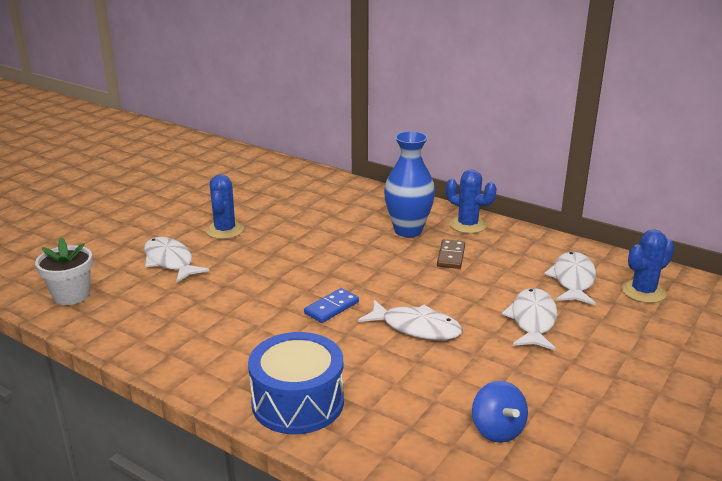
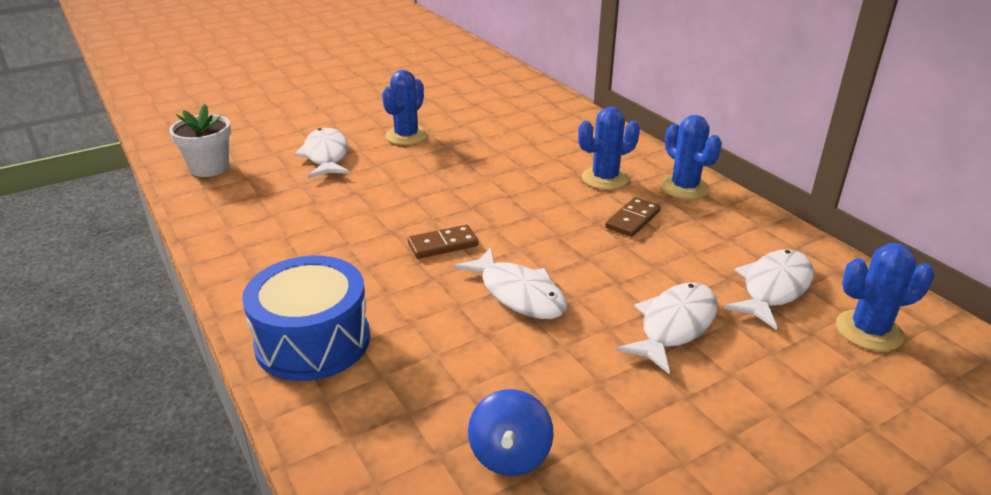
camera: 25 degrees right, 5 degrees up
(331, 307) = (443, 244): blue domino -> brown domino
(408, 230) = (605, 178): blue vase -> blue cactus

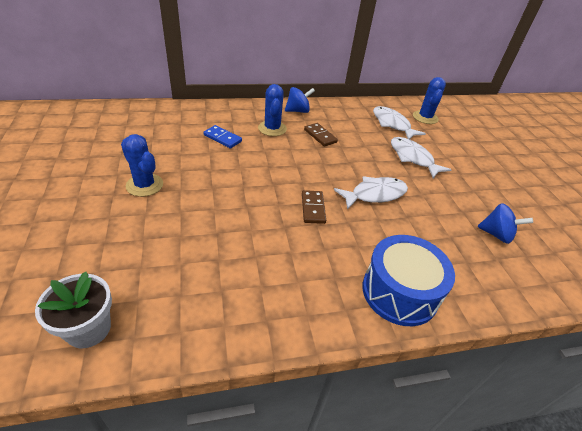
camera: 75 degrees left, 10 degrees up
(326, 156) = (139, 237): white fish -> none
(539, 152) = (222, 138): none -> blue domino
(684, 188) = (298, 111): blue cactus -> blue spinning top

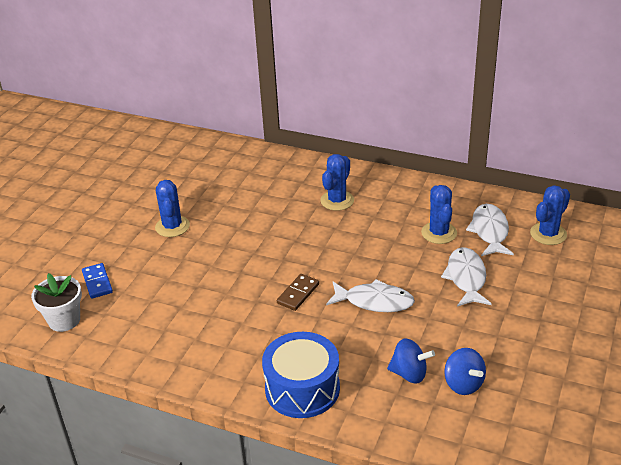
camera: 40 degrees right, 5 degrees down
(222, 138) = (276, 198): blue domino -> blue domino (97, 282)
(298, 111) = (387, 186): blue spinning top -> blue spinning top (409, 374)
(320, 136) = (382, 223): brown domino -> none
(364, 133) = (439, 233): none -> blue cactus

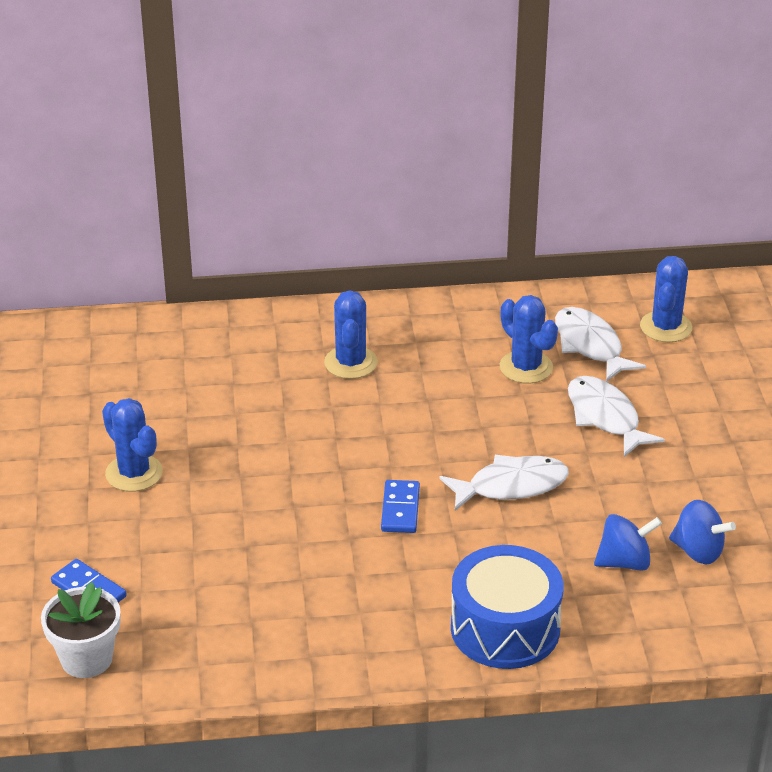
camera: 30 degrees left, 0 degrees up
(298, 294) = (400, 509): brown domino -> blue domino

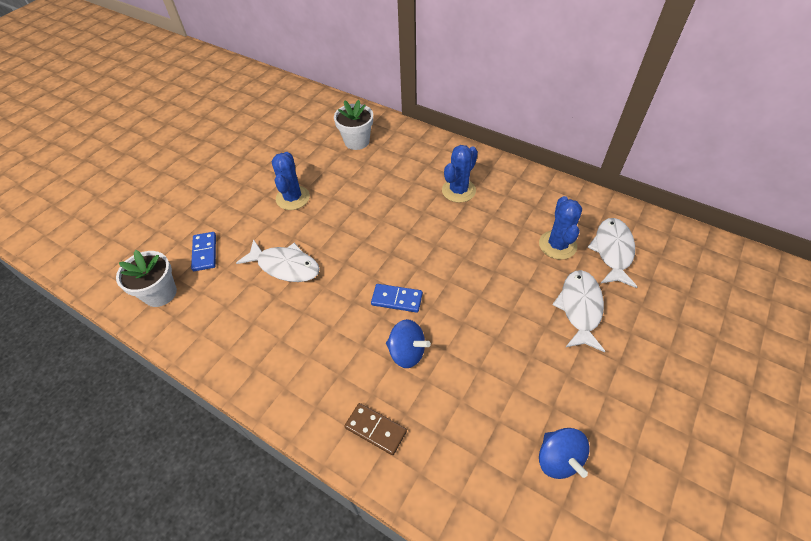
camera: 40 degrees right, 15 degrees up
(142, 366) = (357, 141): none -> white flower pot
(400, 509) = (397, 299): blue domino -> blue domino turned 60 degrees clockwise
(505, 628) = (375, 429): blue drum -> brown domino
(511, 486) = (475, 323): white fish -> white fish (285, 266)
(625, 562) = (498, 431): blue spinning top -> blue spinning top (407, 352)
(666, 327) = (677, 264): blue cactus -> none

